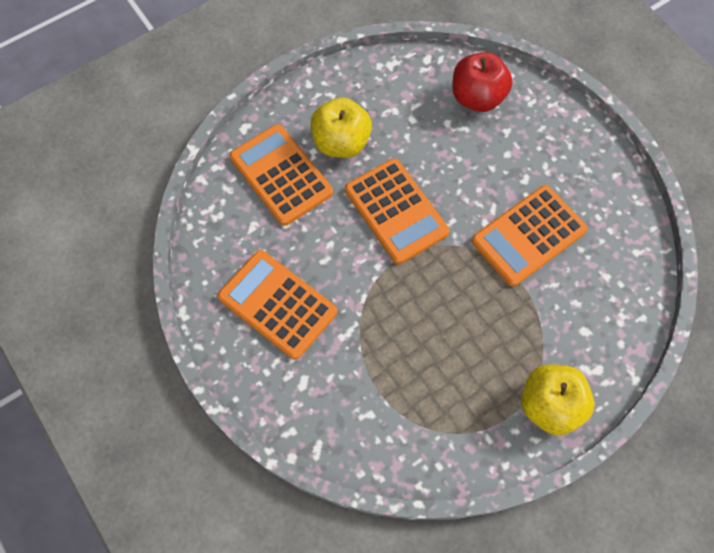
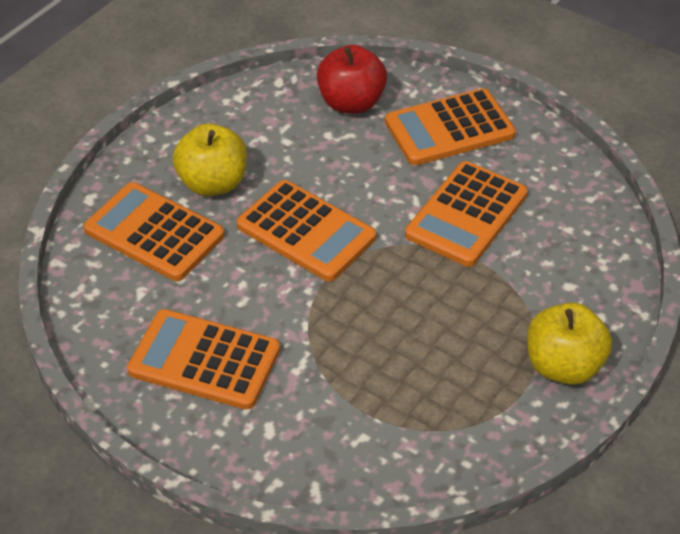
camera: 20 degrees left, 20 degrees down
(547, 147) = (449, 128): none -> orange calculator

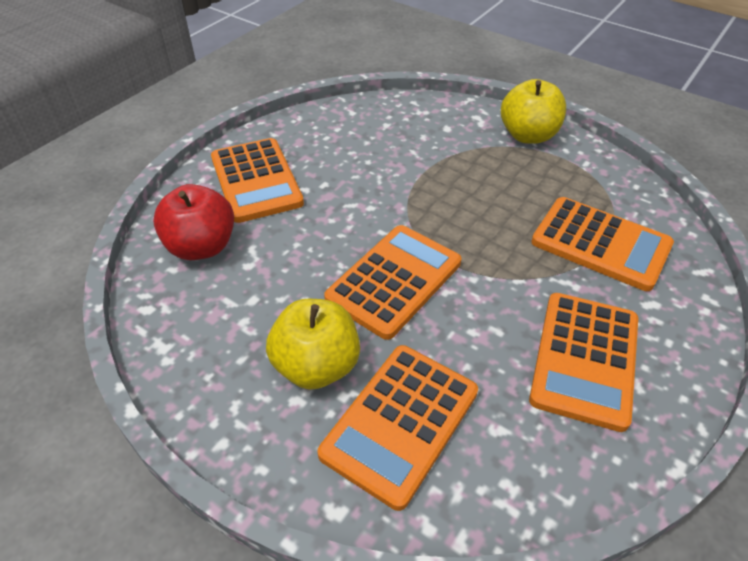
camera: 90 degrees left, 0 degrees up
(466, 215) = (370, 175): orange calculator -> orange calculator (600, 244)

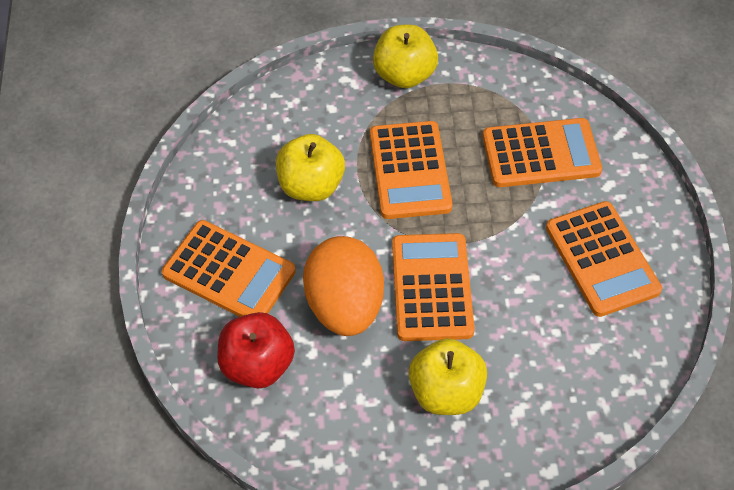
camera: 40 degrees left, 10 degrees up
(310, 249) = (344, 305): none -> orange egg
(377, 163) = (311, 185): none -> yellow apple
(400, 422) = (534, 388): orange calculator -> orange calculator (409, 170)

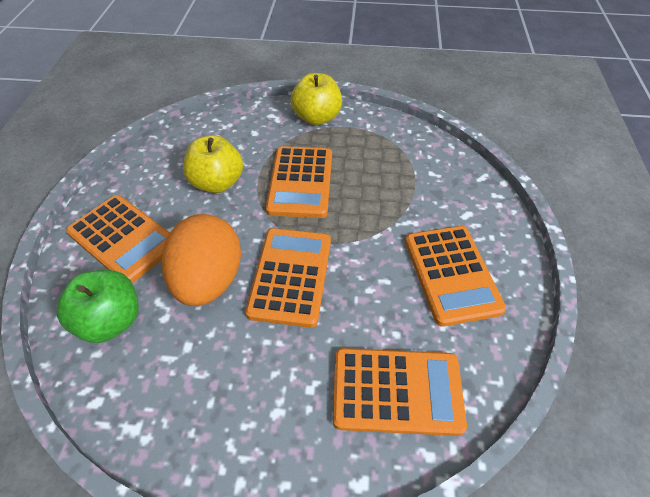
camera: 10 degrees right, 5 degrees down
(257, 364) = (111, 320): red apple -> green apple
(445, 391) = (274, 376): yellow apple -> none
(541, 154) = (412, 184): orange calculator -> orange calculator (397, 391)

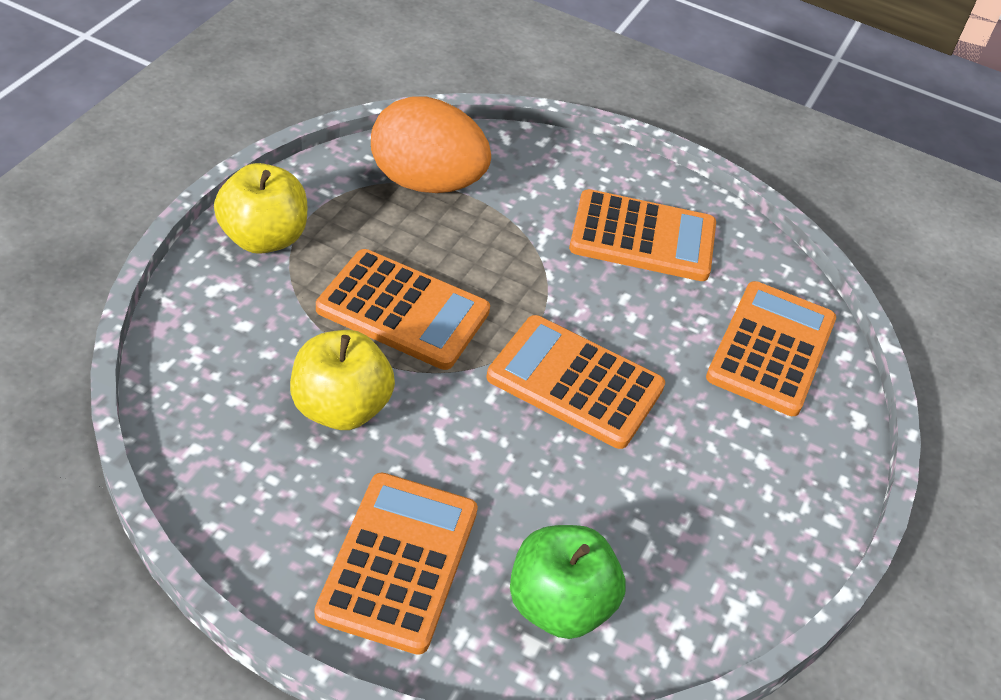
camera: 75 degrees left, 5 degrees down
(123, 239) = (399, 562): orange calculator -> orange calculator turned 45 degrees counterclockwise
(209, 280) = (539, 472): orange egg -> orange egg (426, 182)

